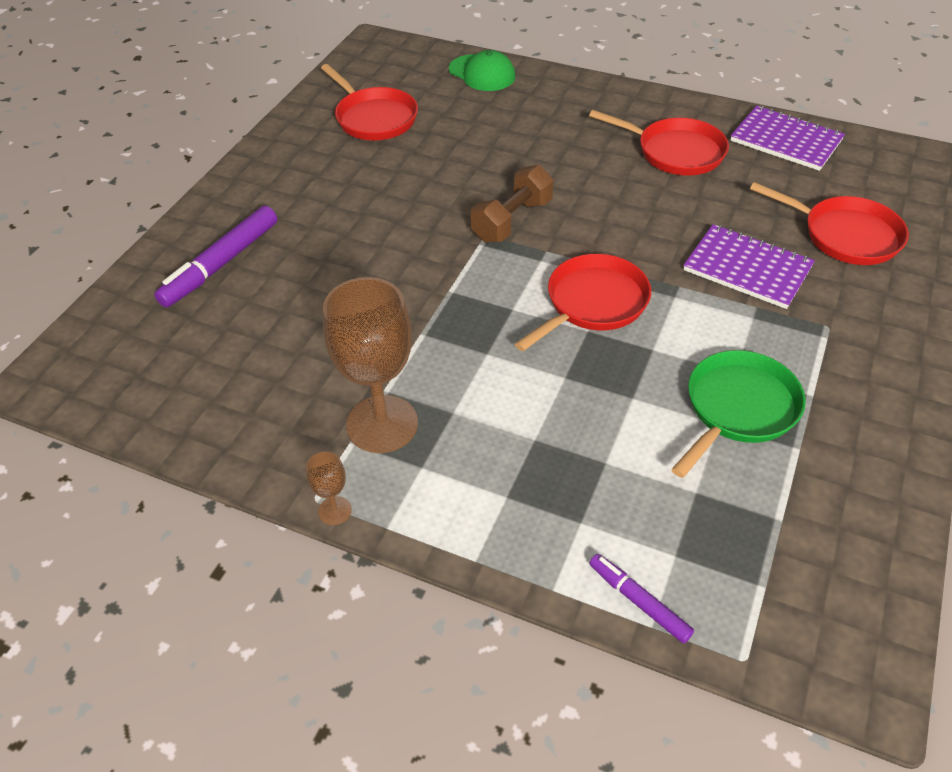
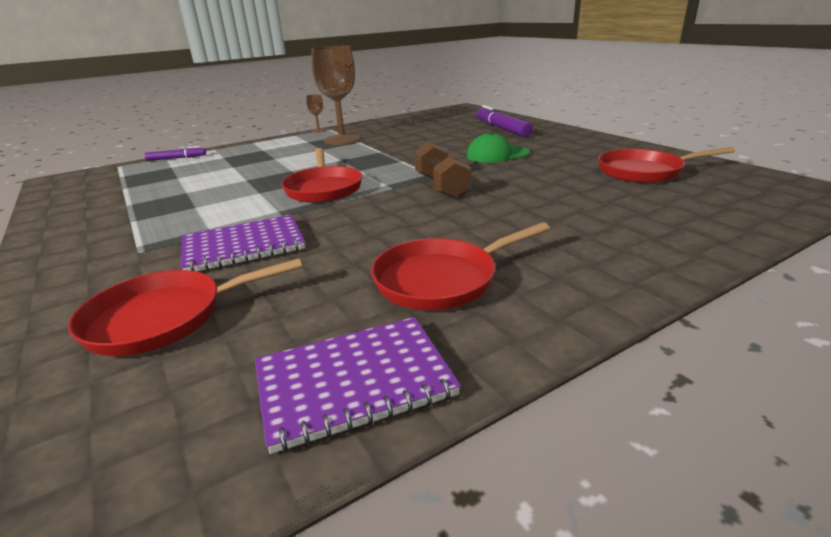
camera: 125 degrees right, 20 degrees down
(482, 73) = (721, 225): green cap -> green cap (497, 154)
(738, 409) = (179, 200): green pan -> none

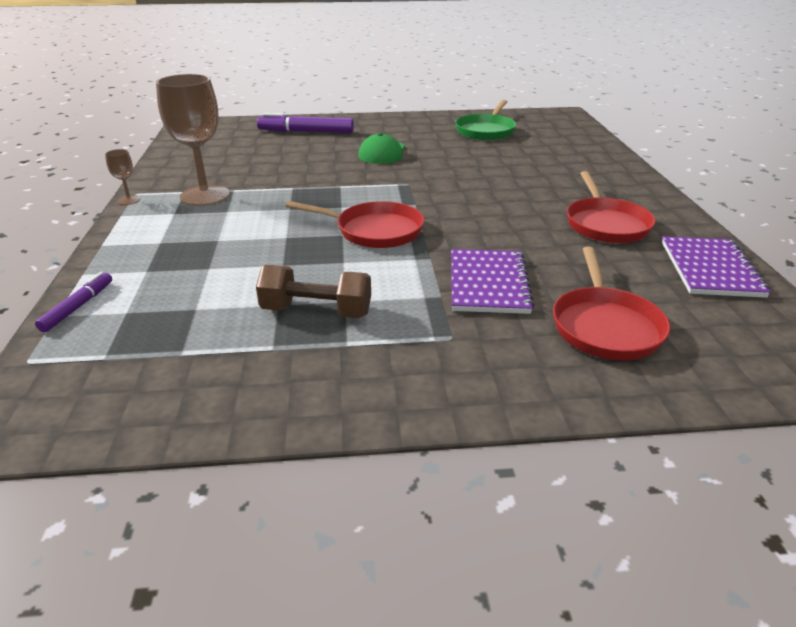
camera: 65 degrees left, 5 degrees up
(441, 186) = (434, 187): brown dumbbell -> brown dumbbell (316, 311)
(644, 171) = (486, 131): red pan -> green pan

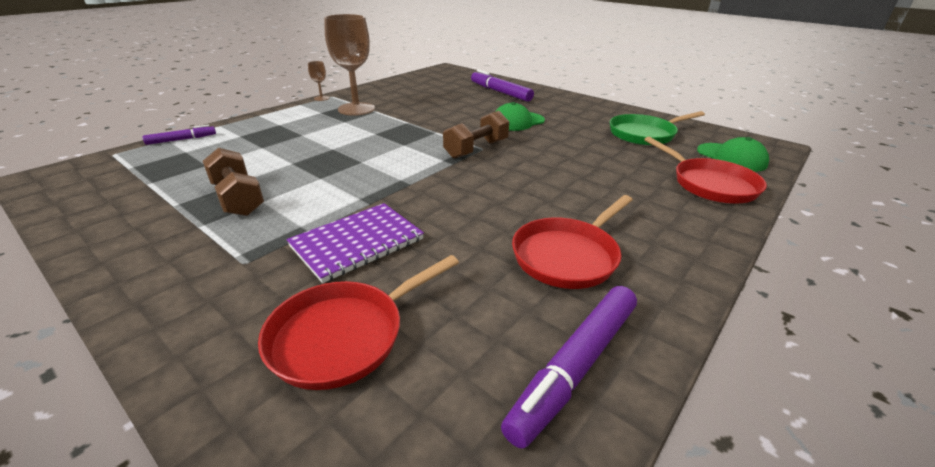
camera: 45 degrees right, 0 degrees up
(374, 231) = (384, 168): red pan -> red pan (709, 184)
(405, 186) = (476, 149): none -> brown dumbbell
(560, 129) = (731, 157): none -> green cap
(710, 269) = (575, 367): purple notebook -> purple marker

